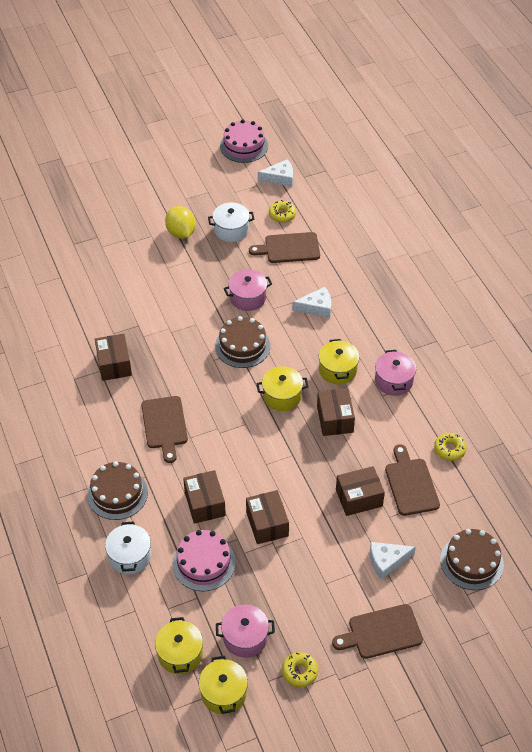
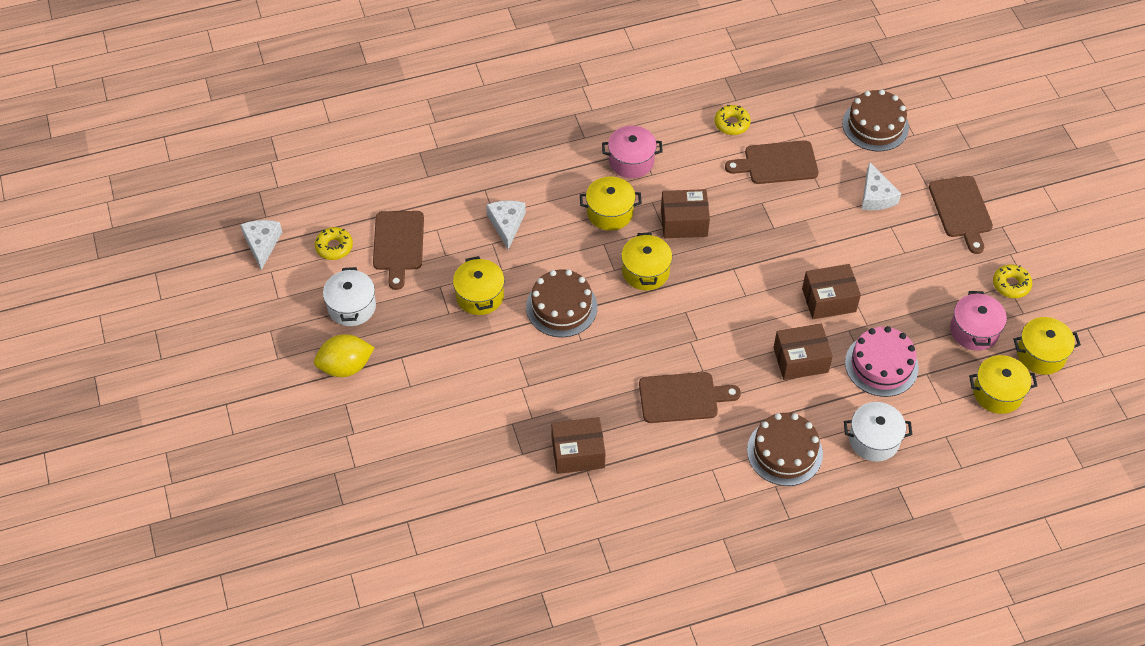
camera: 85 degrees left, 5 degrees up
(244, 146) = (185, 281): pink cake -> none
(248, 298) = (480, 296): pink pot -> yellow pot
(359, 498) = (794, 211): brown box -> none

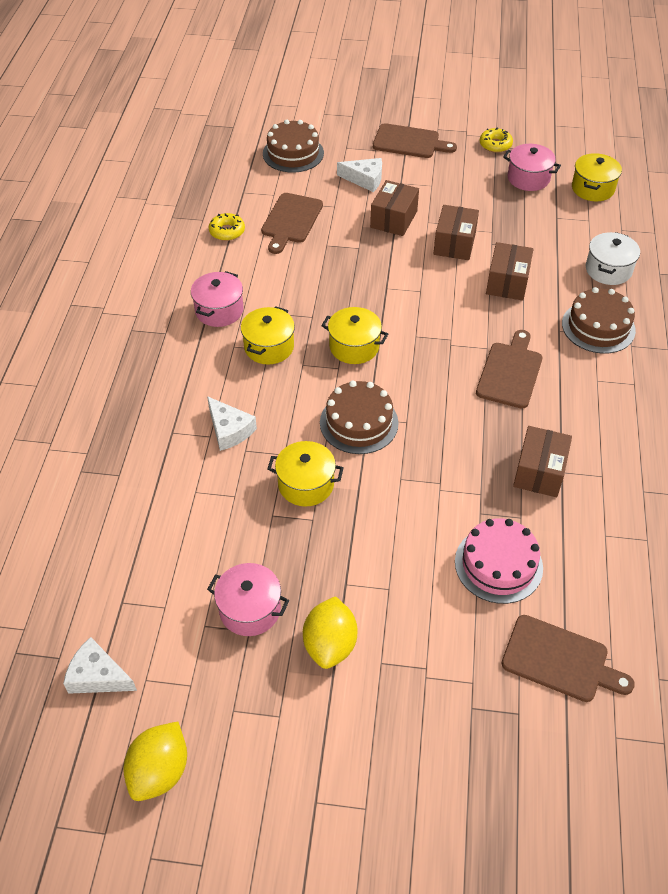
camera: 65 degrees left, 5 degrees down
(211, 309) = (160, 771): none -> yellow lemon
(334, 247) = (154, 598): yellow donut -> none
(352, 307) = (250, 609): white pot -> pink pot
(398, 244) = (192, 533): brown cutting board -> brown cutting board (559, 660)
(506, 224) = (229, 430): white cheese -> white cheese turned 150 degrees counterclockwise
(684, 222) = (315, 301): brown box -> brown box (393, 219)
(881, 365) = (536, 238): pink cake -> pink cake (498, 564)
(1041, 354) = (567, 155): yellow pot -> none

